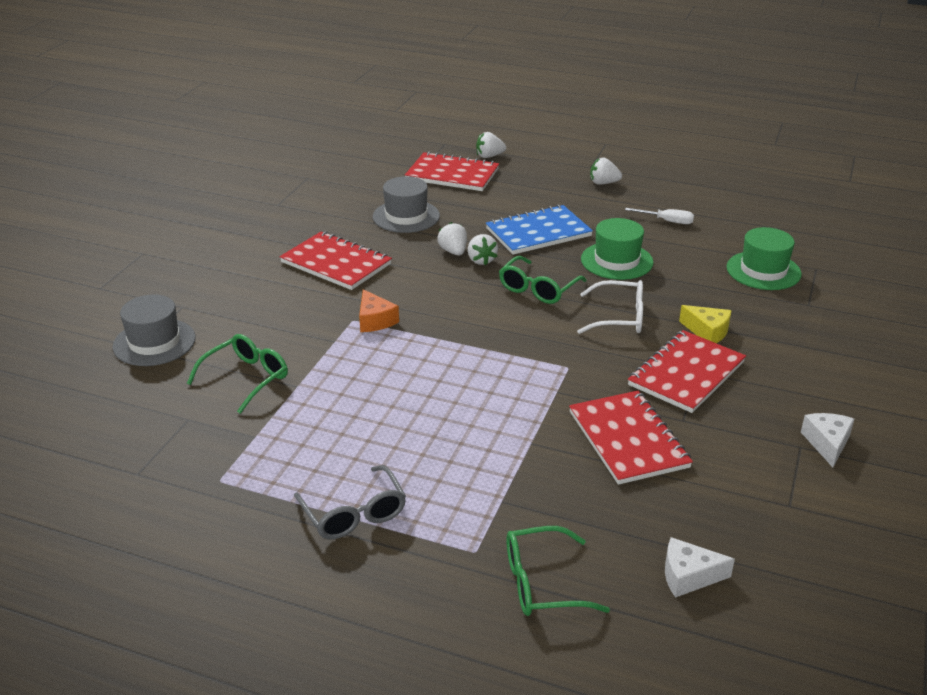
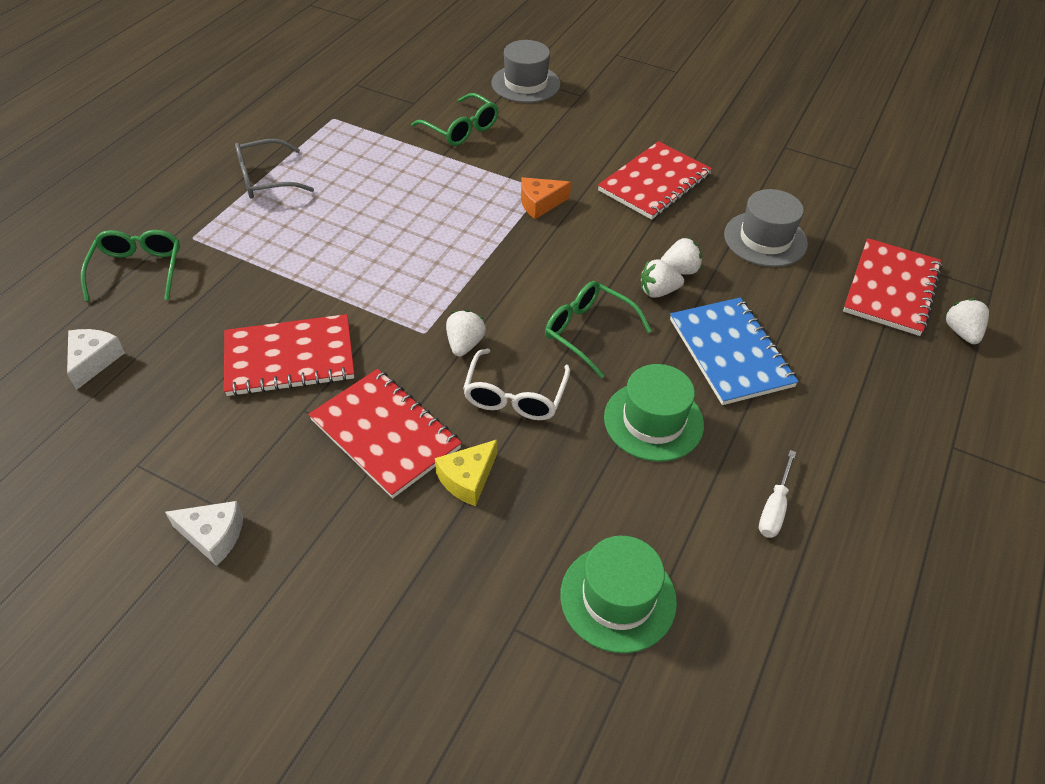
camera: 95 degrees right, 15 degrees up
(603, 183) = (896, 452): white strawberry -> white strawberry (465, 344)

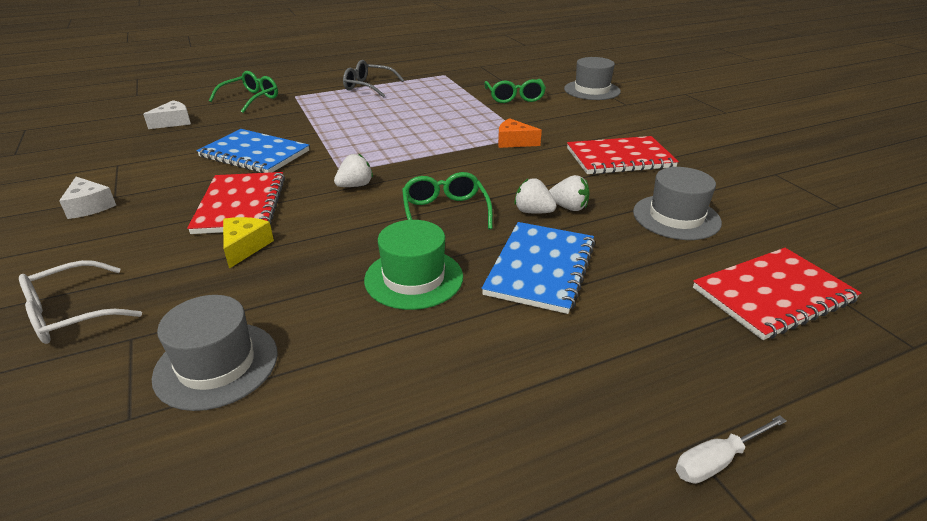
camera: 40 degrees right, 15 degrees down
(289, 358) = (254, 154): red notebook -> blue notebook
(467, 479) = (245, 247): yellow cheese -> yellow cheese turned 105 degrees clockwise
(515, 396) = (342, 222): white glasses -> white glasses (71, 314)
(618, 598) = (216, 364): green hat -> grey hat
(774, 508) = (424, 384): white screwdriver -> white screwdriver (717, 461)
(961, 332) = (825, 361): white strawberry -> none

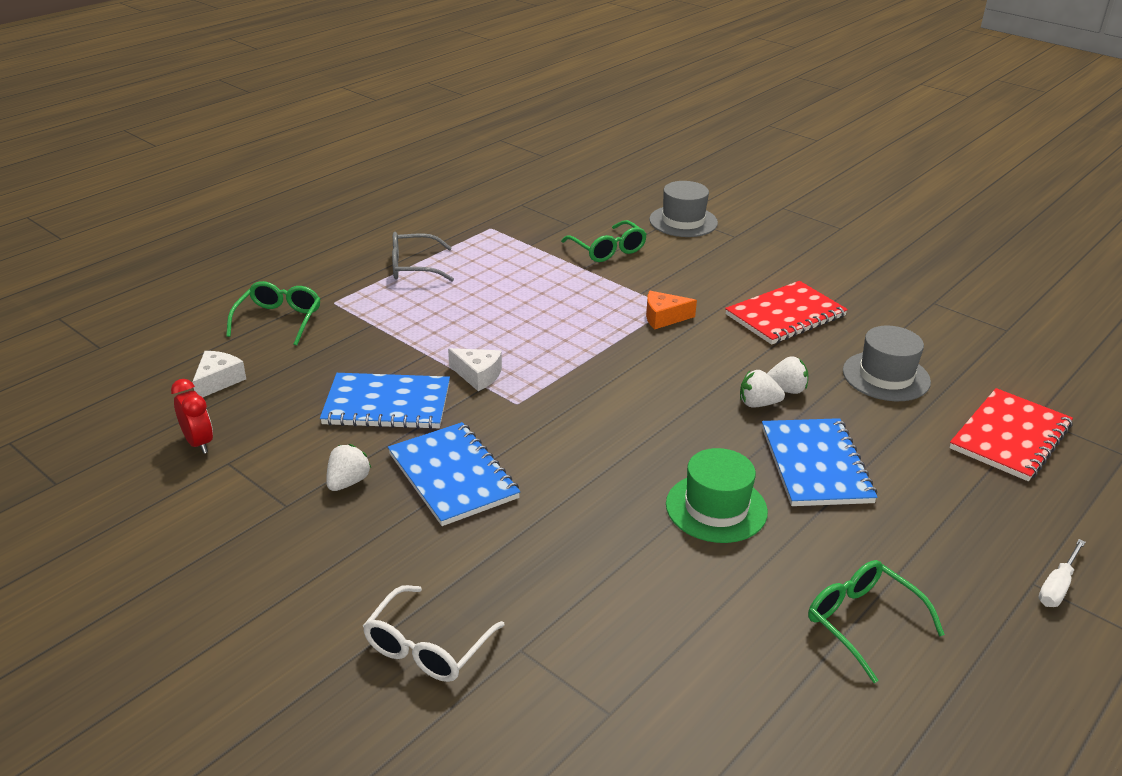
camera: 25 degrees left, 0 degrees up
(89, 206) = (273, 526): white cheese -> white cheese (478, 375)
(117, 151) = (199, 443): none -> red clock
(216, 364) = (630, 644): grey hat -> none
(241, 205) = (453, 476): red notebook -> blue notebook
(245, 247) = (517, 524): yellow cheese -> none
(355, 185) = (552, 418): white strawberry -> white strawberry (348, 482)
(445, 211) = (675, 426): green glasses -> green glasses (862, 622)

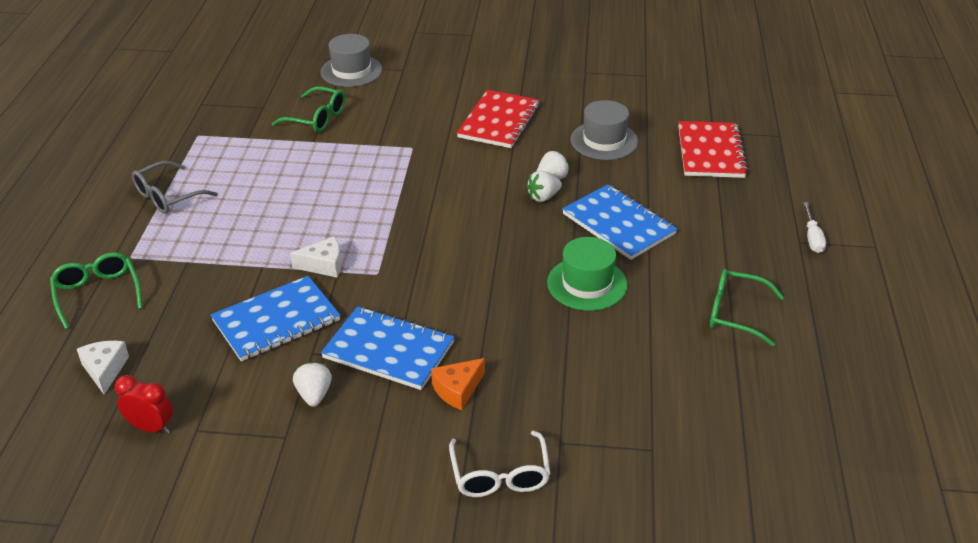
camera: 35 degrees left, 5 degrees up
(664, 318) = (416, 158): orange cheese -> orange cheese (457, 390)

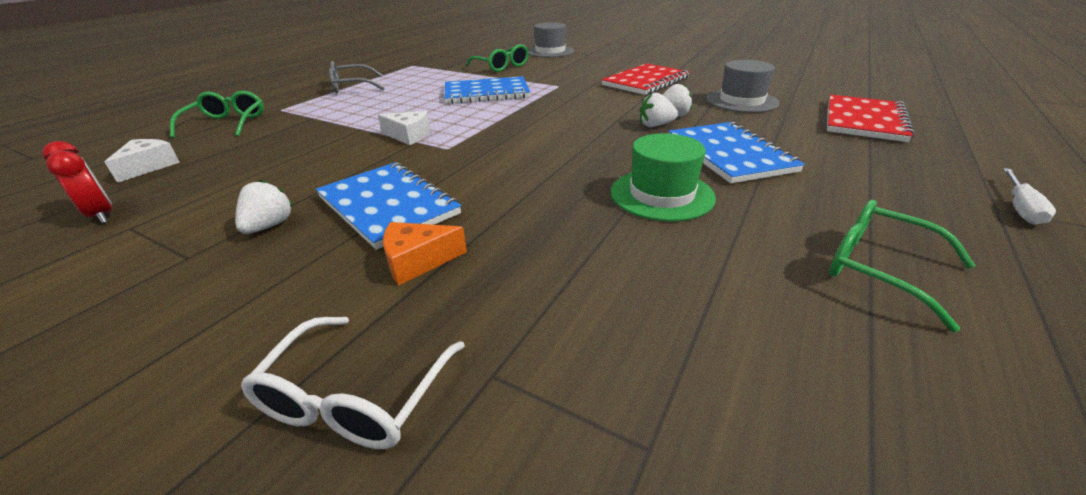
camera: 25 degrees right, 5 degrees down
(276, 321) = (321, 163): blue notebook -> blue notebook (486, 93)

